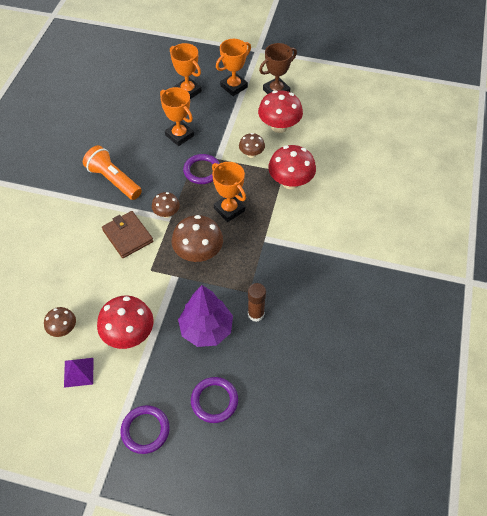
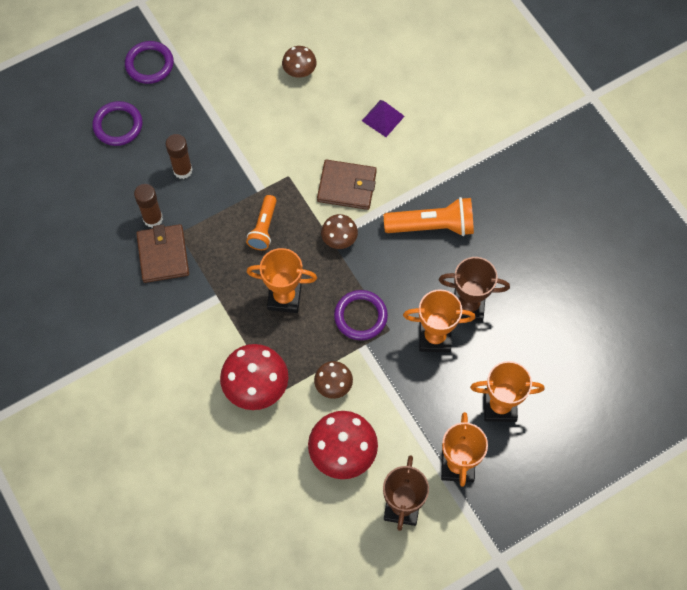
camera: 135 degrees right, 10 degrees up
(78, 372) = (247, 56): purple pyramid -> purple pyramid (383, 118)
(129, 334) = (242, 112): red mushroom -> none
(147, 135) = (468, 306): none -> brown trophy
(198, 253) = (264, 228): brown mushroom -> orange flashlight
(206, 329) = (182, 170): purple tree -> brown glue stick
(271, 287) = (163, 255): none -> brown wallet

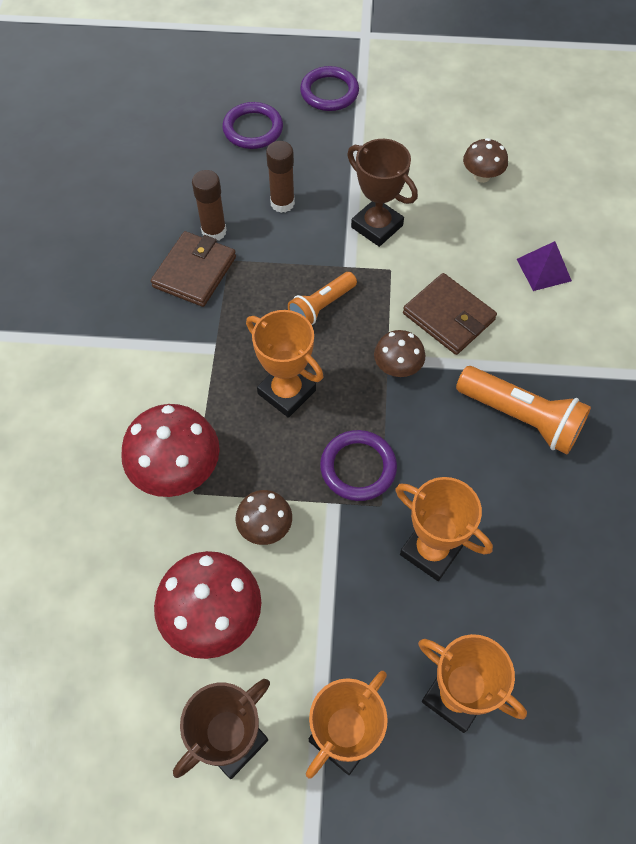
camera: 35 degrees right, 5 degrees down
(468, 306) = (501, 539): brown trophy -> brown trophy (377, 226)

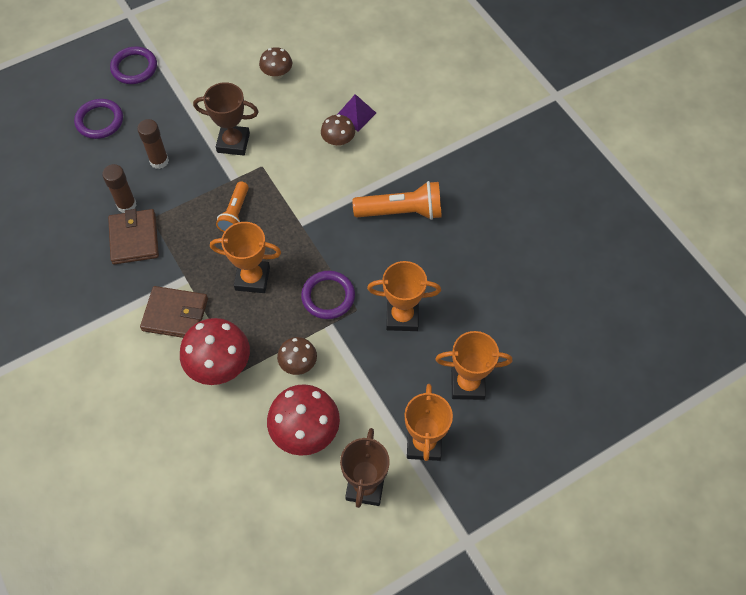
camera: 35 degrees left, 0 degrees up
(397, 367) = (309, 224): brown mushroom -> brown mushroom (338, 141)
(448, 317) = (318, 176): brown wallet -> brown wallet (175, 314)

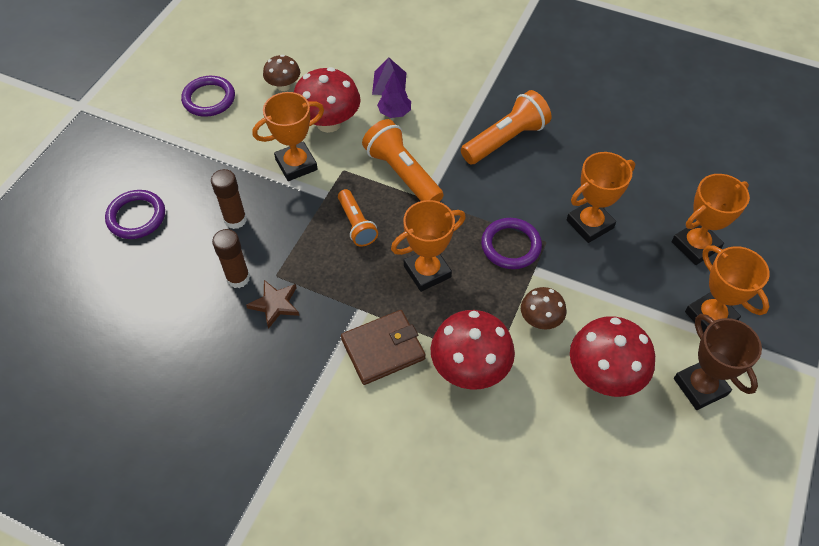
camera: 35 degrees left, 5 degrees down
(134, 68) = (130, 150): purple ring -> purple ring (209, 99)
(134, 238) = (275, 304): brown wallet -> brown star
(233, 143) = (296, 164): brown trophy -> orange trophy
(283, 122) = (329, 123): none -> red mushroom
(300, 194) = (402, 174): none -> orange flashlight
(338, 141) = (394, 112): brown mushroom -> purple tree

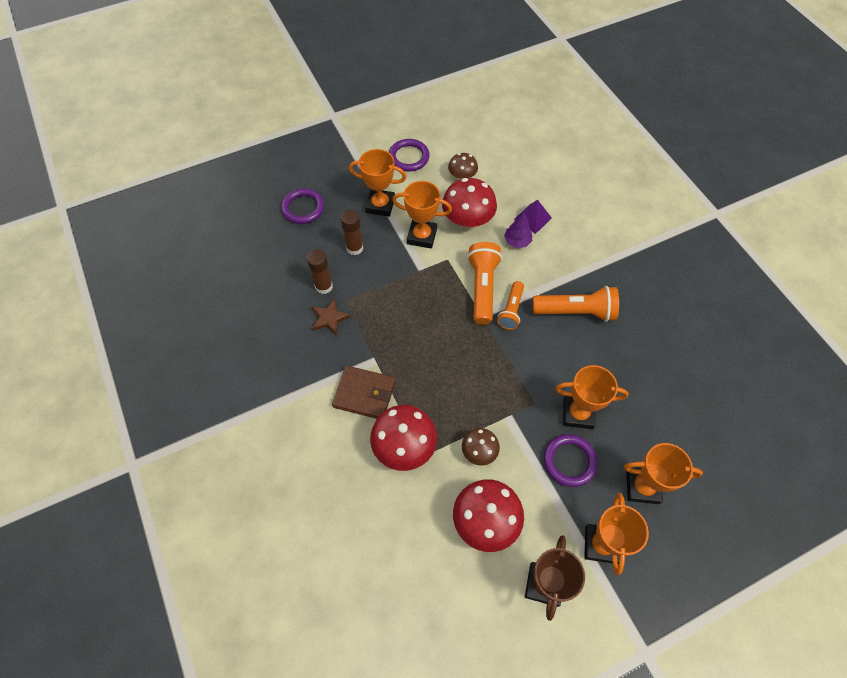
camera: 40 degrees right, 5 degrees up
(356, 224) = (422, 302): orange flashlight -> orange flashlight (511, 310)
(427, 271) = (437, 365): orange trophy -> orange trophy (380, 205)
(511, 246) = (507, 388): purple ring -> purple ring (569, 461)

